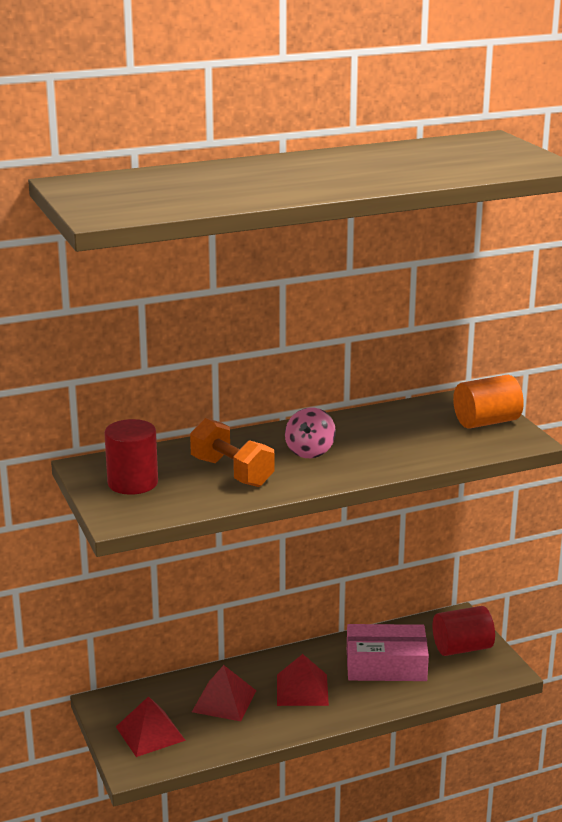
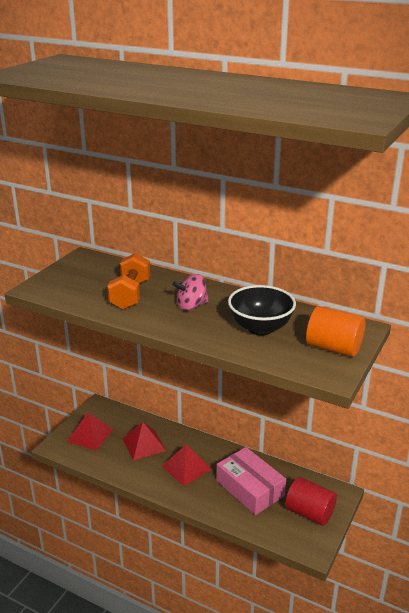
camera: 50 degrees right, 5 degrees up
(133, 483) = (80, 275): red cylinder -> none
(405, 437) = (260, 328): none -> black bowl

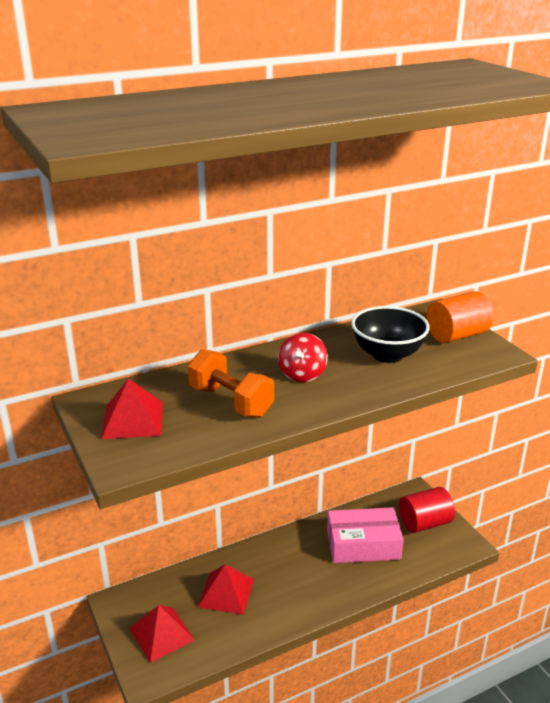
camera: 55 degrees left, 0 degrees up
(186, 467) = (294, 575): red pyramid -> red pyramid (133, 420)
(191, 306) = (302, 374): pink spinning top -> red spinning top

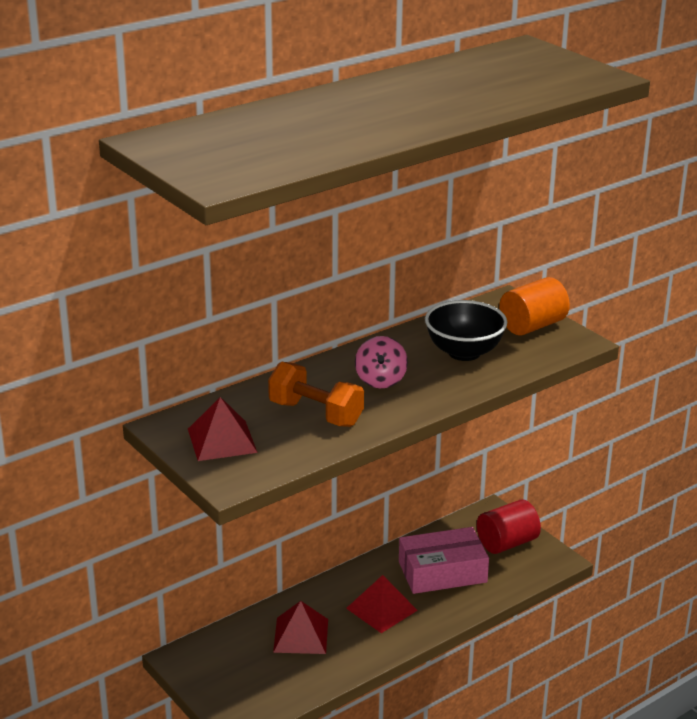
camera: 10 degrees left, 0 degrees up
(161, 634) = (241, 682): red pyramid -> red pyramid (381, 609)
(302, 374) = (380, 380): red spinning top -> pink spinning top

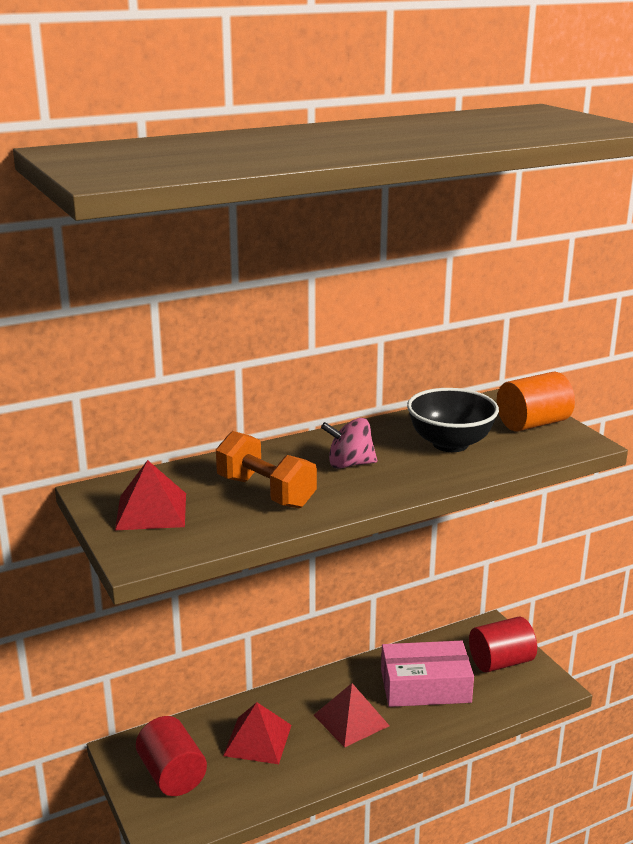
camera: 10 degrees right, 5 degrees down
(232, 673) = (172, 775): none -> red cylinder
(380, 380) = (349, 464): pink spinning top -> pink spinning top turned 75 degrees clockwise

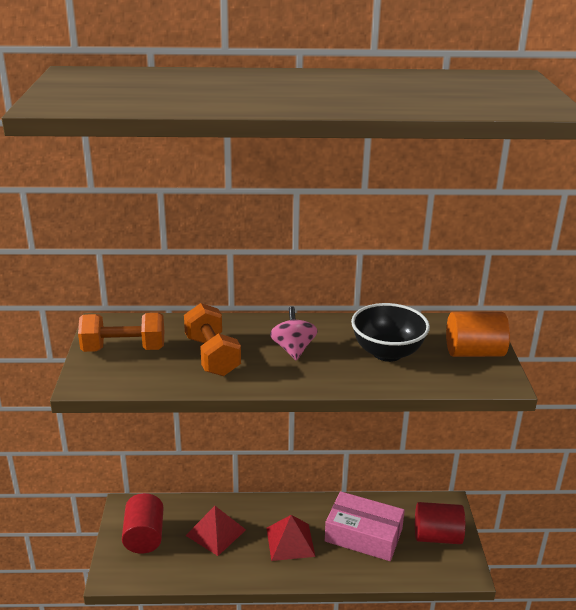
camera: 25 degrees right, 5 degrees up
(151, 511) = (124, 349): red pyramid -> orange dumbbell
(349, 464) = (293, 349): pink spinning top -> pink spinning top turned 60 degrees clockwise

